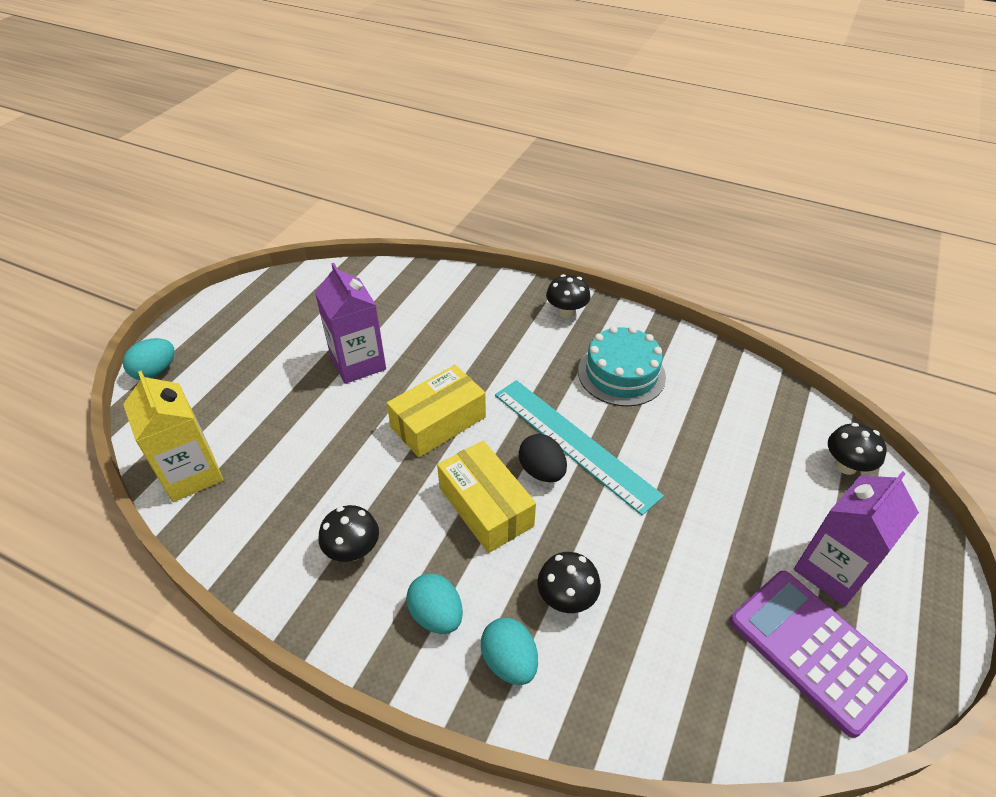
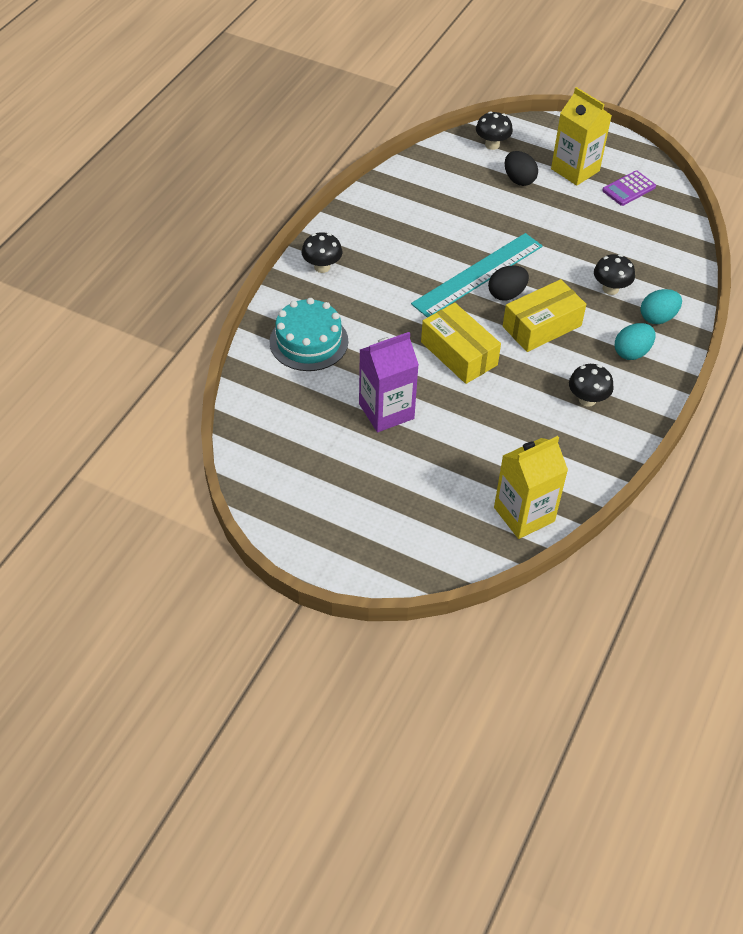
camera: 90 degrees left, 5 degrees up
(155, 372) = (396, 572): turquoise egg -> none
(621, 373) = (402, 241): turquoise cake -> turquoise cake (309, 341)
(779, 494) = (519, 180): none -> black egg
(814, 649) = (629, 189): purple calculator -> purple calculator, size x0.56
(832, 570) = (575, 170): purple carton -> yellow carton

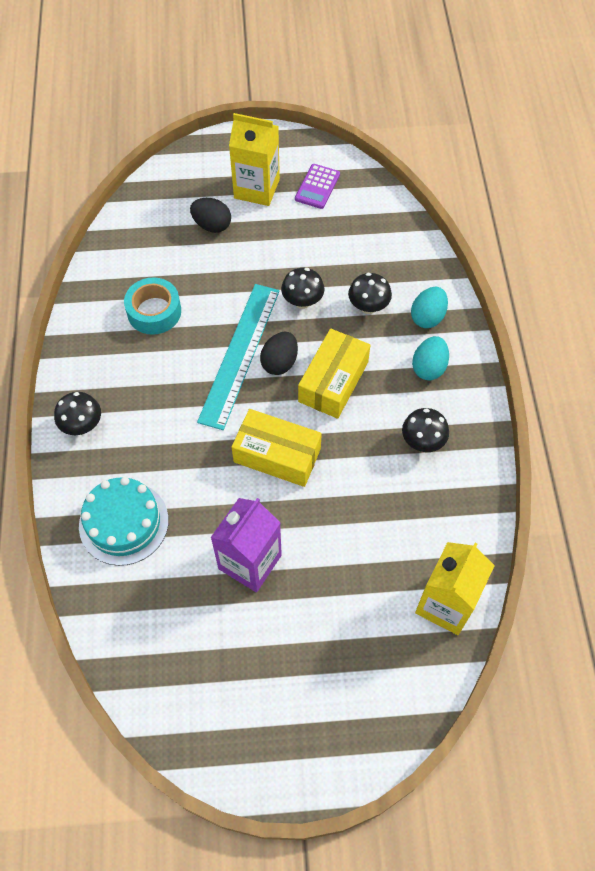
camera: 30 degrees left, 10 degrees up
(430, 218) = (154, 312): none -> turquoise tape
(492, 145) = (162, 197): black mushroom -> black mushroom (302, 301)

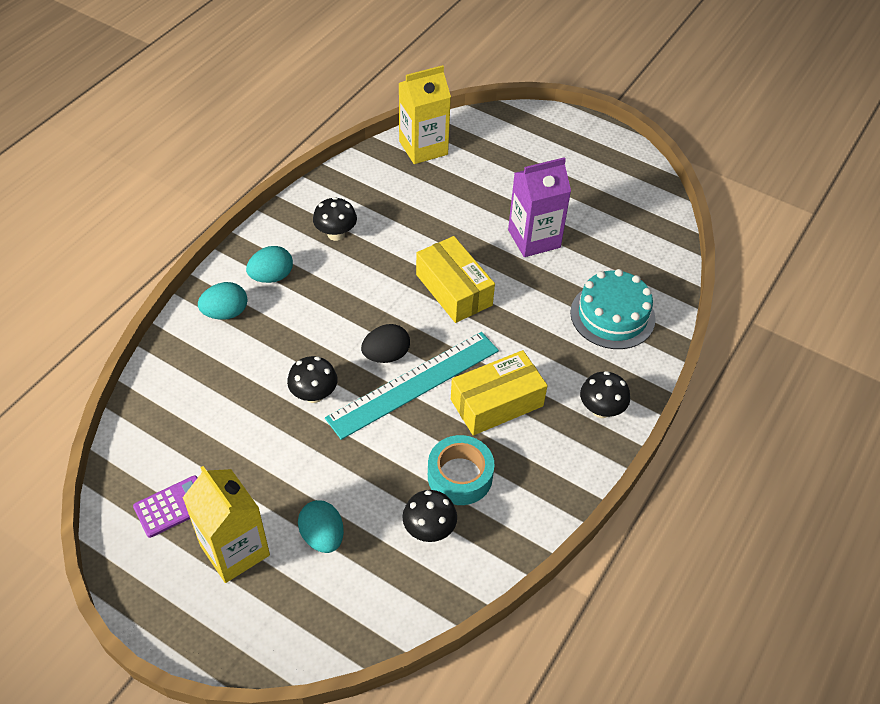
camera: 145 degrees left, 10 degrees down
(212, 225) = (322, 536): black egg -> turquoise egg
(333, 382) = (357, 313): yellow box -> yellow box (496, 402)
(368, 307) = (263, 353): black mushroom -> black mushroom (429, 530)

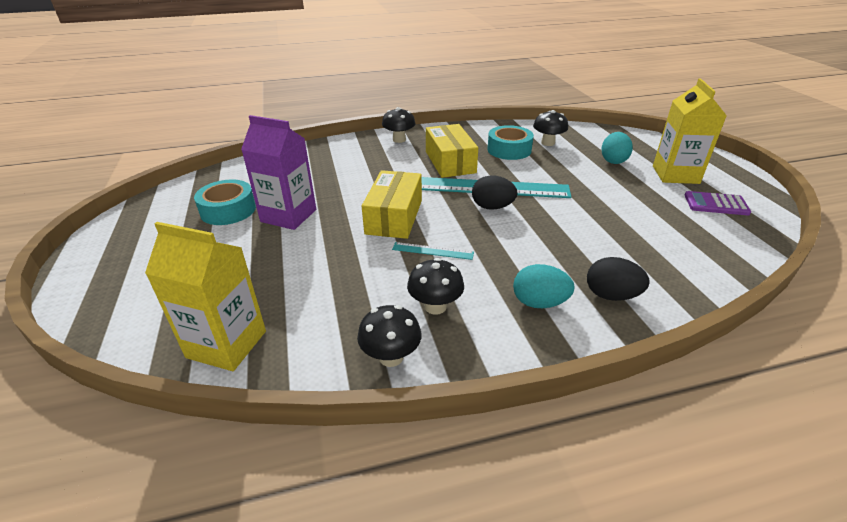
camera: 135 degrees left, 15 degrees down
(225, 313) = (611, 295): turquoise egg -> black egg
(314, 394) = (568, 211): black mushroom -> black mushroom (391, 357)
(384, 275) = (432, 251): none -> turquoise ruler
(496, 402) = (450, 162): yellow box -> yellow box turned 60 degrees clockwise
(586, 214) = (228, 210): none -> turquoise tape
(612, 315) = (323, 162): turquoise cake -> none

